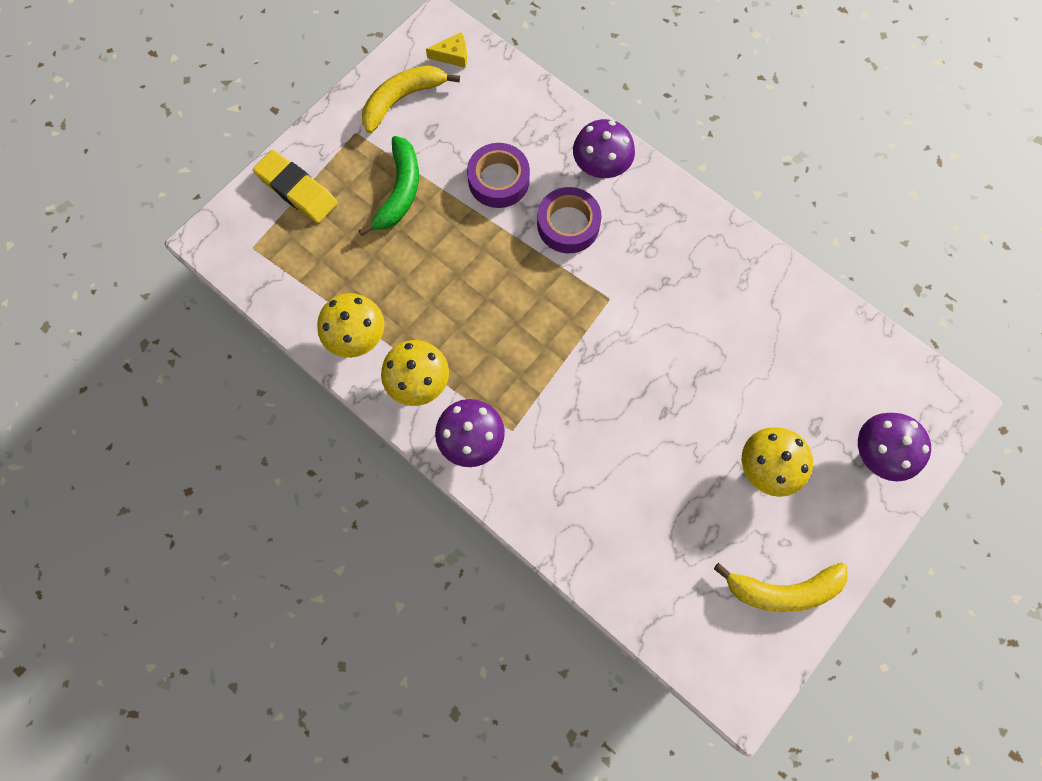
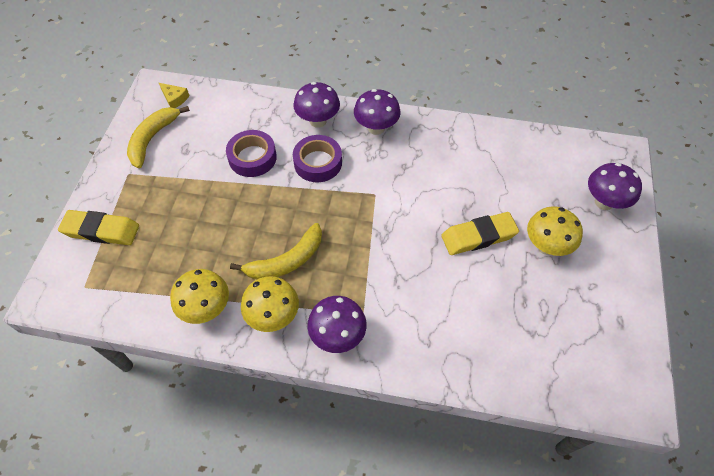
camera: 30 degrees left, 15 degrees down
(400, 192) = (184, 196): green banana -> none
(453, 55) = (175, 98): yellow cheese -> yellow cheese turned 75 degrees clockwise
(664, 213) = (376, 128): none -> purple mushroom
(694, 413) = (478, 236): none -> yellow eraser
(782, 590) = (613, 317): yellow banana -> yellow banana (286, 261)

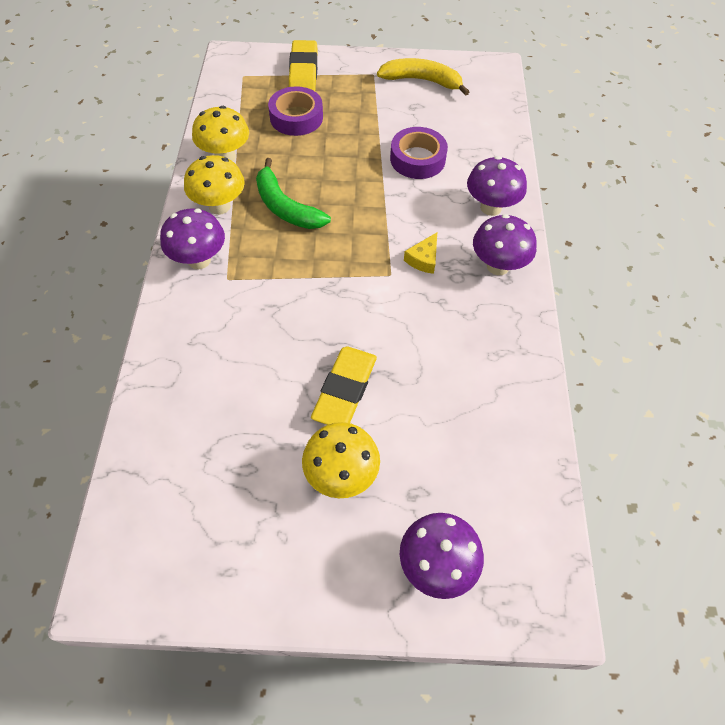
camera: 80 degrees right, 0 degrees up
(175, 98) = (483, 85): yellow cheese -> yellow cheese (423, 259)
(286, 261) = (285, 207): yellow banana -> green banana
(318, 163) = (425, 215): purple tape -> purple tape (296, 117)
(478, 236) = (345, 390): yellow eraser -> yellow eraser turned 45 degrees clockwise

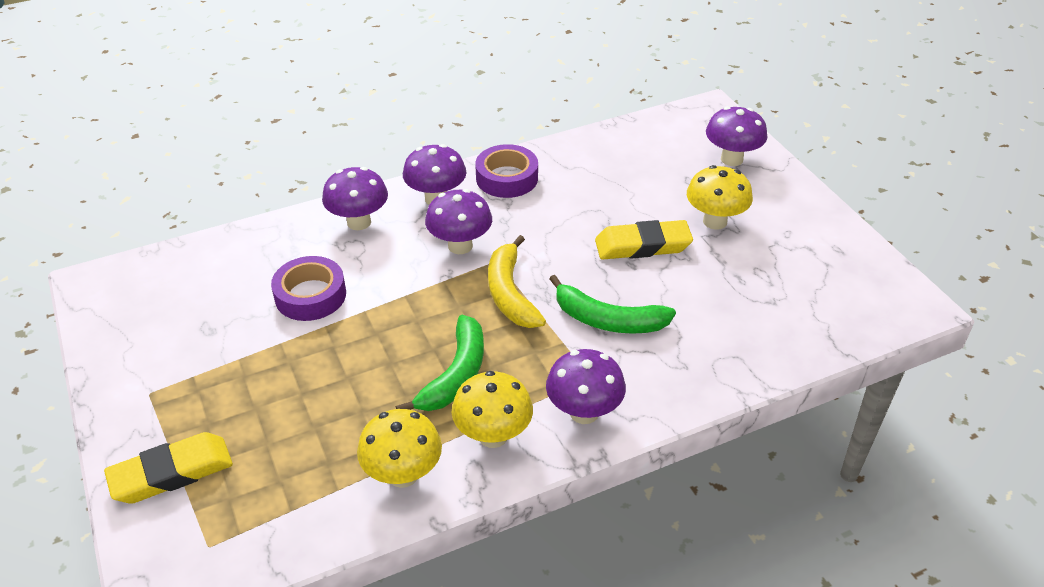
camera: 115 degrees left, 15 degrees down
(273, 317) = (607, 320): none -> green banana
(296, 117) = (284, 435): purple tape -> purple tape (507, 178)
(422, 81) = (148, 339): yellow banana -> yellow banana (510, 293)
(423, 259) = (460, 246): yellow cheese -> purple mushroom

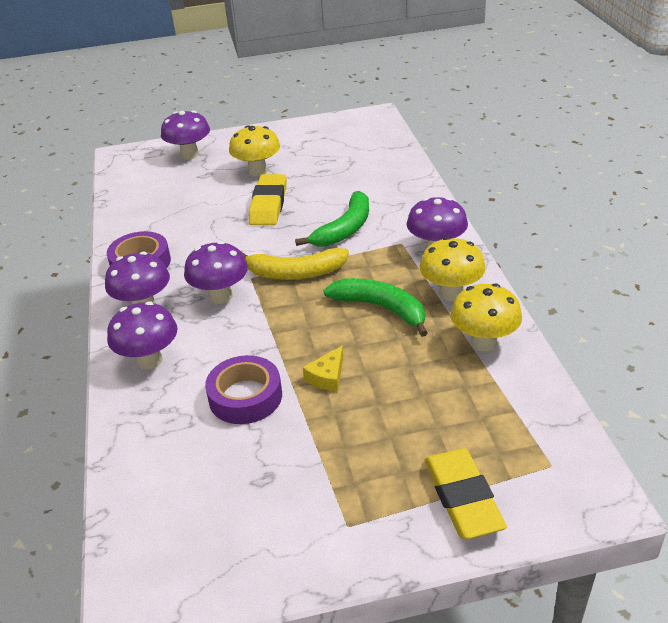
camera: 75 degrees left, 5 degrees down
(340, 348) = (327, 376): none -> yellow cheese

